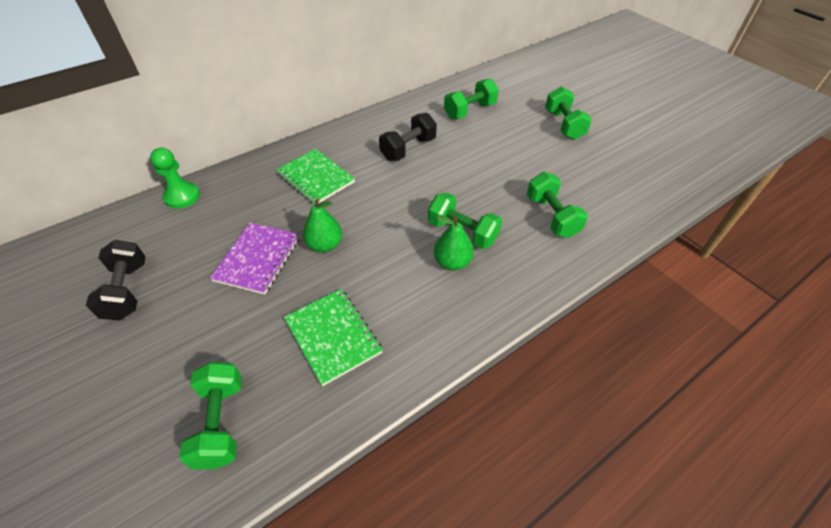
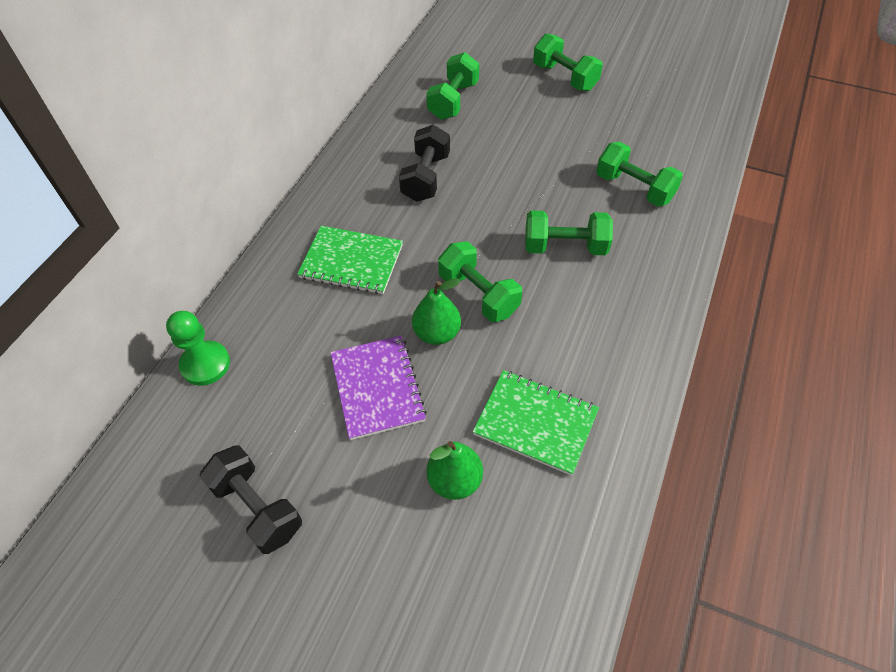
camera: 30 degrees left, 5 degrees up
(221, 422) = (507, 570): green dumbbell -> green dumbbell (478, 294)
(452, 262) = (582, 284): green pear -> green pear (454, 480)

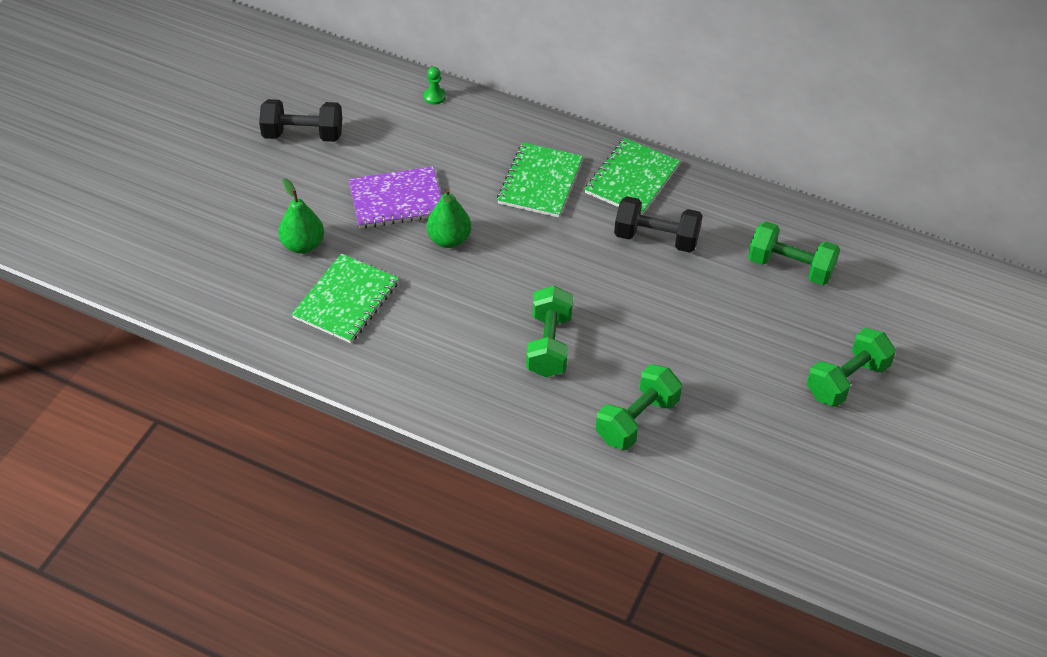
camera: 90 degrees right, 5 degrees down
(205, 364) = (434, 97): green pawn -> green pawn, size x0.55
(257, 508) = (303, 135): black dumbbell -> black dumbbell turned 45 degrees clockwise
(349, 194) = (632, 179): none -> green notebook
(478, 294) = (491, 271): green dumbbell -> none

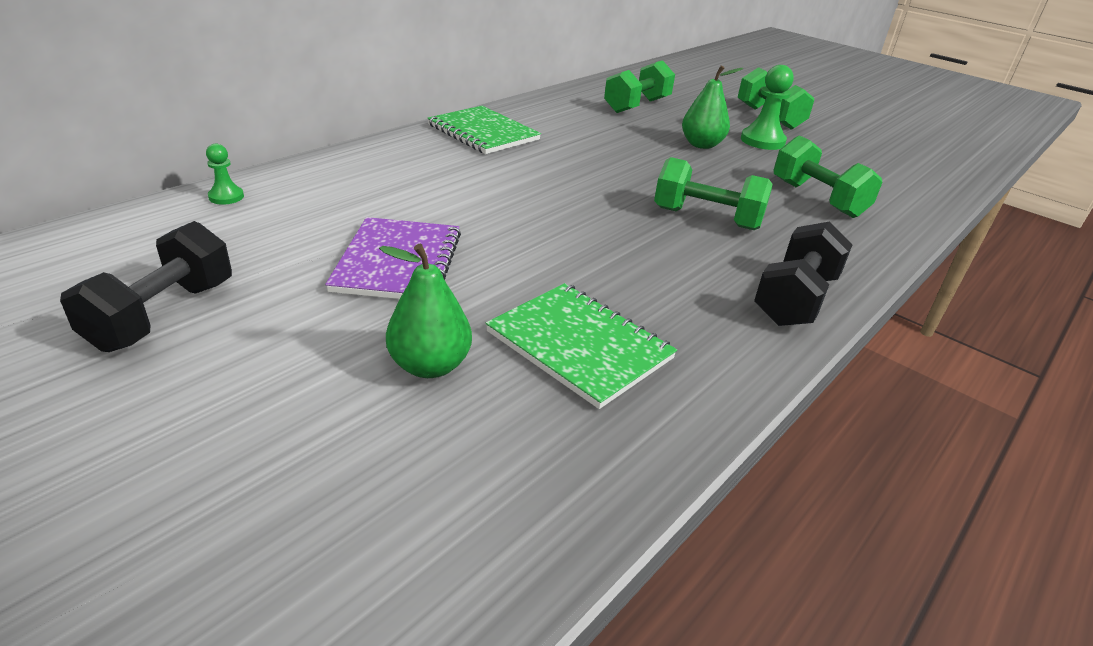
camera: 75 degrees left, 15 degrees down
(449, 240) = (504, 241): green pear -> green pear (701, 145)
(540, 182) = (448, 171): green notebook -> none
(656, 238) = (573, 140): black dumbbell -> black dumbbell (795, 299)
(762, 376) = (762, 141): none -> green pawn

